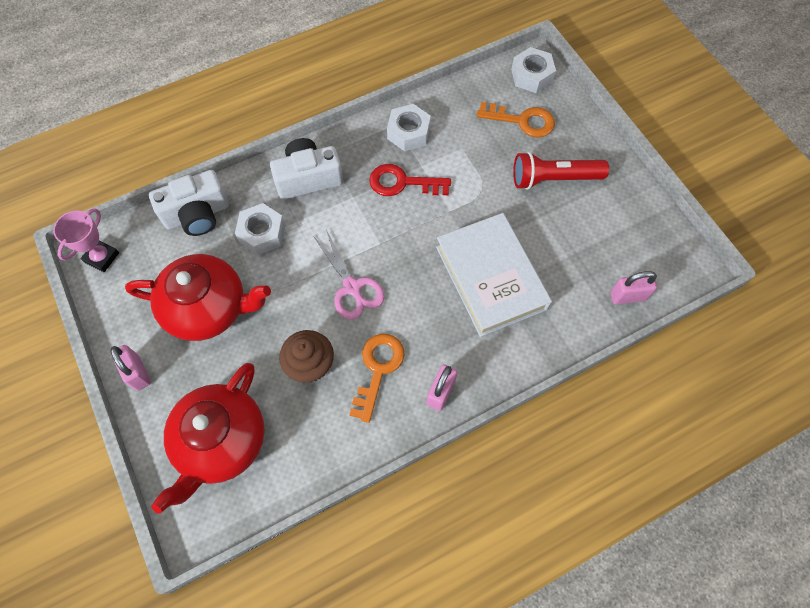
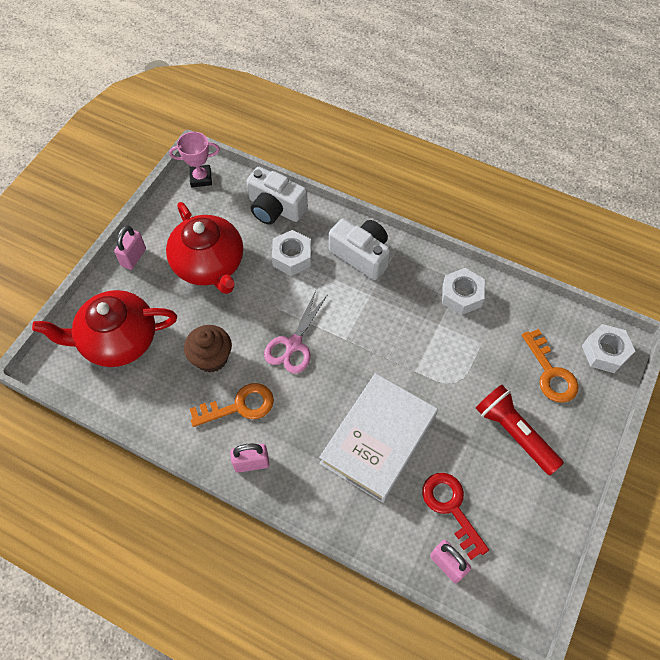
camera: 55 degrees right, 5 degrees down
(402, 183) = (412, 321): red key -> red key (451, 508)

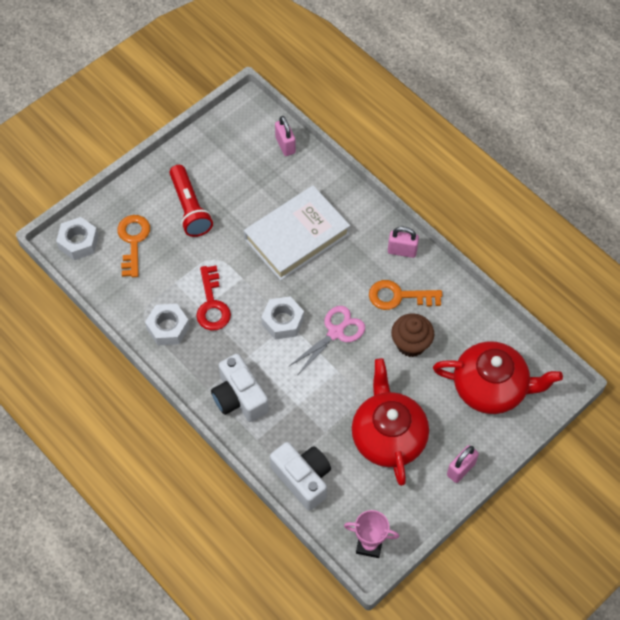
camera: 160 degrees left, 0 degrees up
(292, 257) = (306, 417): white nut -> white nut (282, 321)
(451, 508) = (265, 176): red key -> red key (212, 304)

